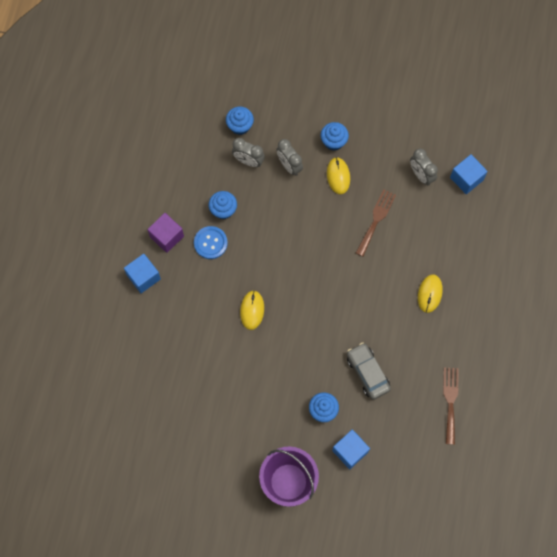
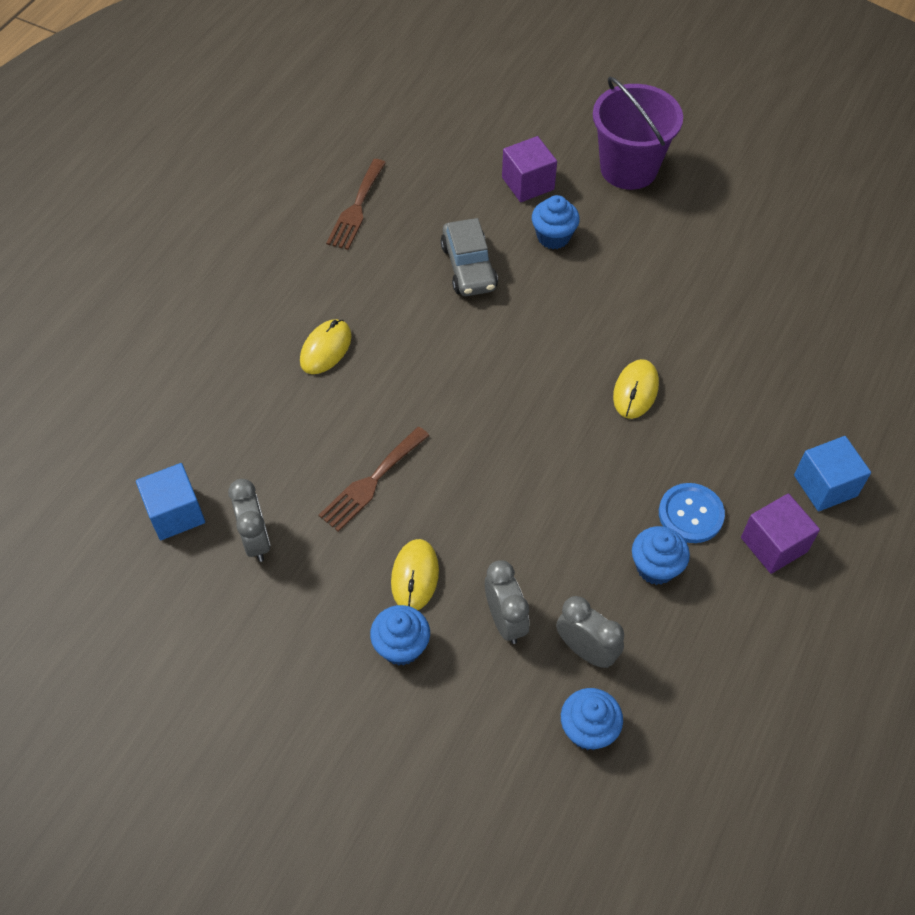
camera: 165 degrees left, 15 degrees down
(350, 451) = (528, 183): blue cube -> purple cube

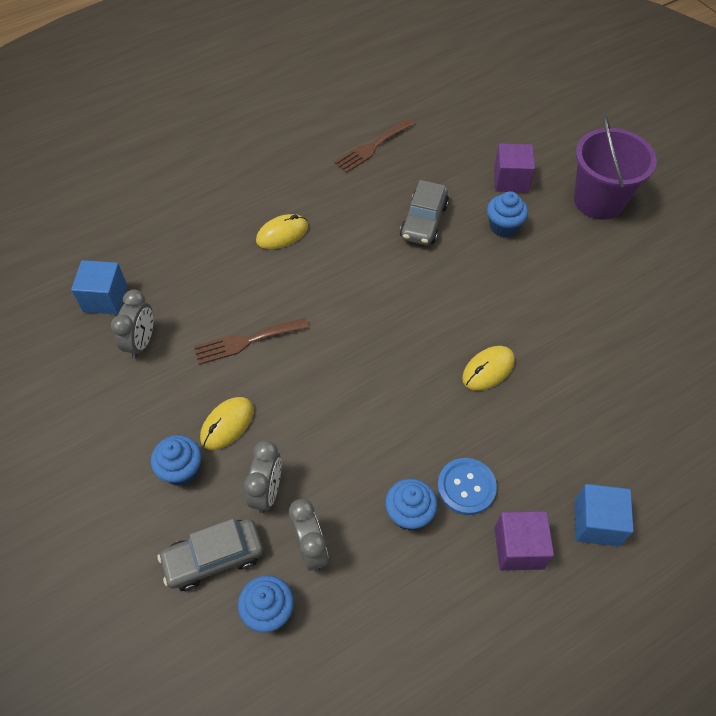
camera: 30 degrees right, 0 degrees up
(498, 712) = (214, 558): none -> grey car

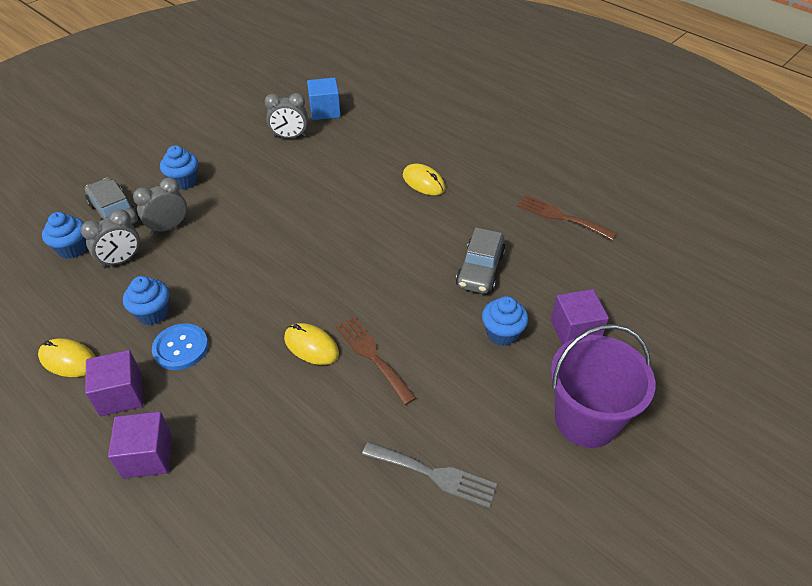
camera: 75 degrees right, 10 degrees down
(227, 424) = (225, 194): yellow mouse -> yellow mouse (68, 360)
(246, 341) = (304, 187): brown fork -> brown fork (372, 356)
(267, 492) = (168, 227): grey clock -> grey clock turned 150 degrees clockwise
(424, 221) = (480, 270): grey car -> grey car turned 75 degrees counterclockwise
(596, 523) = (147, 456): blue cube -> purple cube
(637, 306) = (434, 475): none -> grey fork

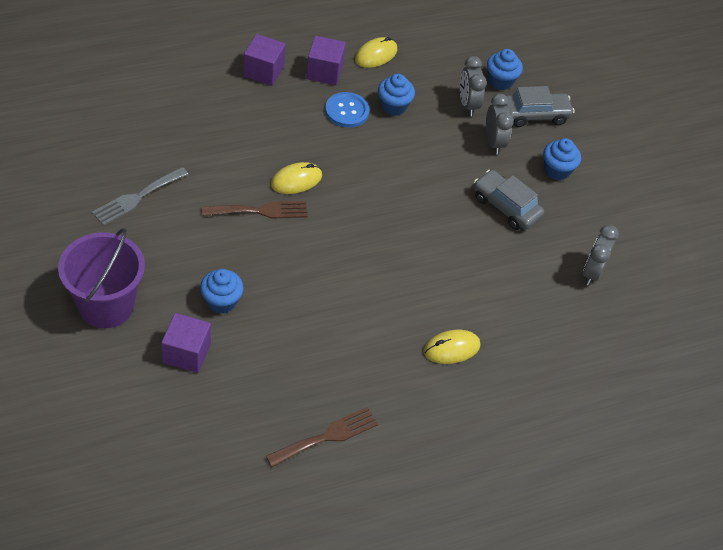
camera: 110 degrees right, 5 degrees up
(325, 111) = (629, 322): blue cube -> none
(480, 270) = (301, 327): grey car -> grey car (506, 207)

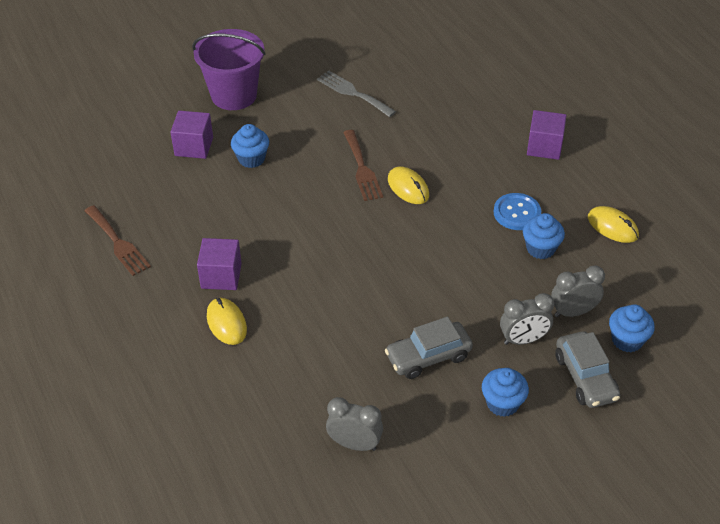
camera: 90 degrees right, 5 degrees down
(324, 72) = (566, 190): purple cube -> purple cube (221, 276)
(506, 207) = (428, 357): grey car -> grey car turned 150 degrees counterclockwise

